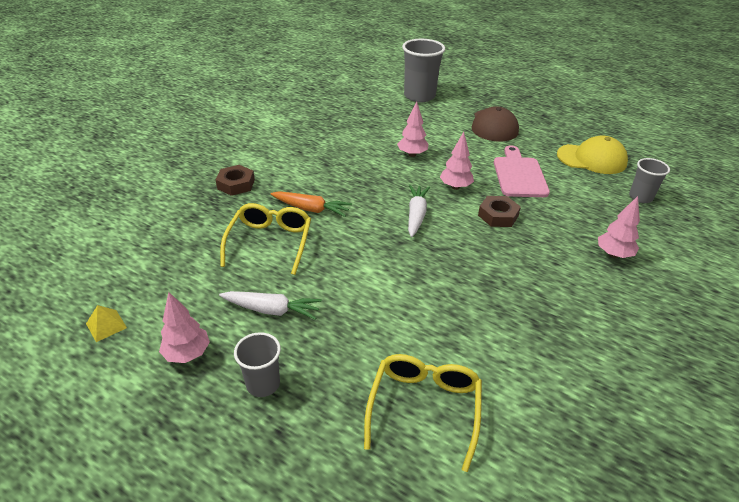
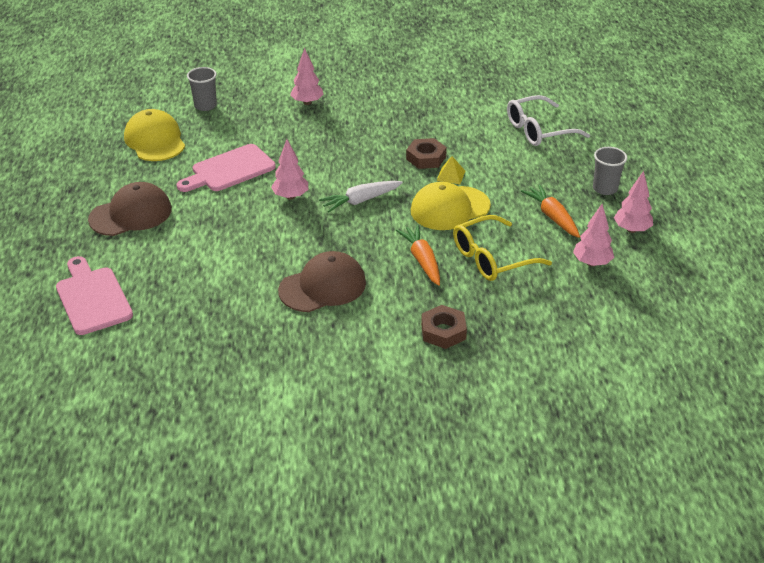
camera: 125 degrees left, 0 degrees up
(106, 325) = (669, 281): yellow pyramid -> yellow pyramid (450, 175)
(272, 310) = (552, 217): white carrot -> orange carrot
(337, 161) = (323, 286): none -> brown cap
(355, 255) = (450, 208): none -> yellow cap
(412, 154) = (255, 244): pink tree -> pink tree (592, 263)
(419, 96) = (92, 298): grey cup -> pink cutting board
(424, 408) = (539, 130): yellow glasses -> white glasses
(498, 215) = (312, 161): brown nut -> brown nut (426, 158)

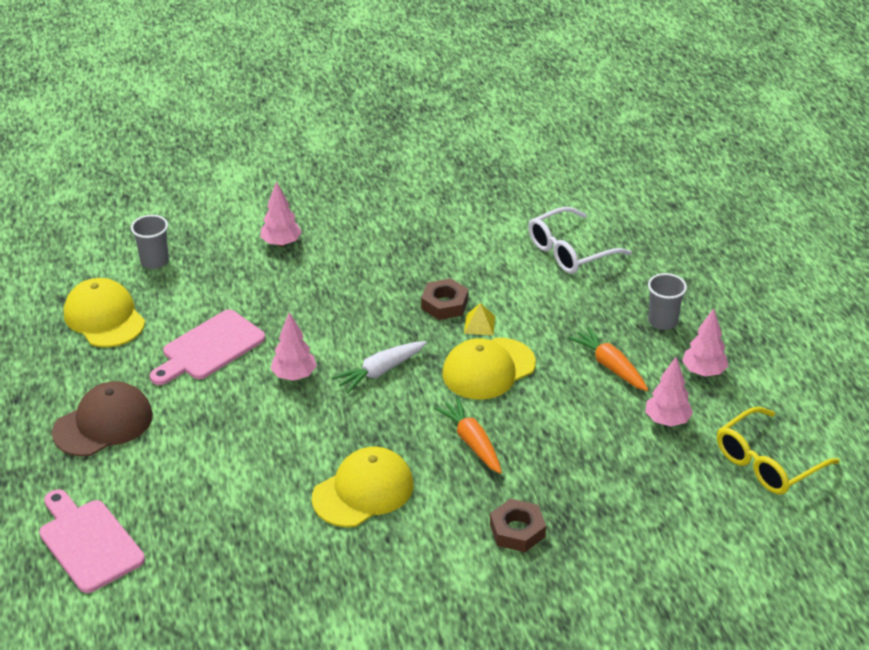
camera: 10 degrees left, 0 degrees up
(323, 286) = (363, 491): brown cap -> yellow cap
(492, 258) = (552, 429): yellow glasses -> yellow glasses (767, 462)

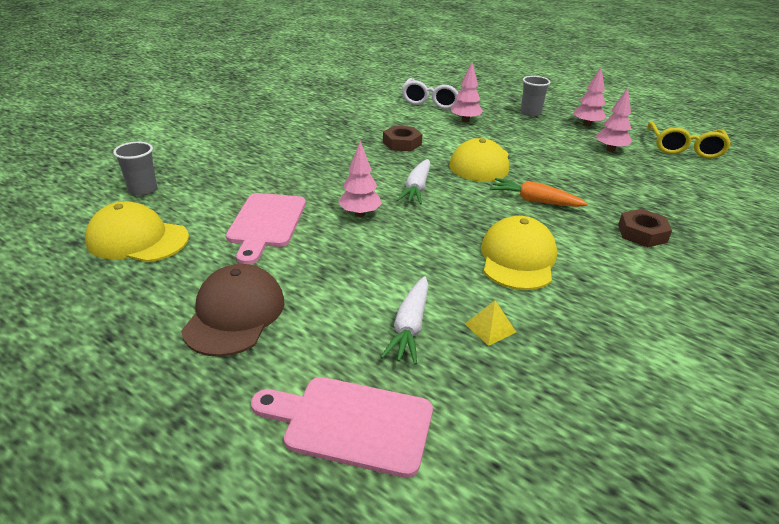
camera: 40 degrees left, 5 degrees down
(202, 500) = (410, 327): none -> white carrot
(281, 243) = (240, 149): pink tree -> pink tree (465, 120)
(479, 324) = (439, 145): yellow pyramid -> yellow pyramid (490, 328)
(610, 366) = (540, 138): orange carrot -> none

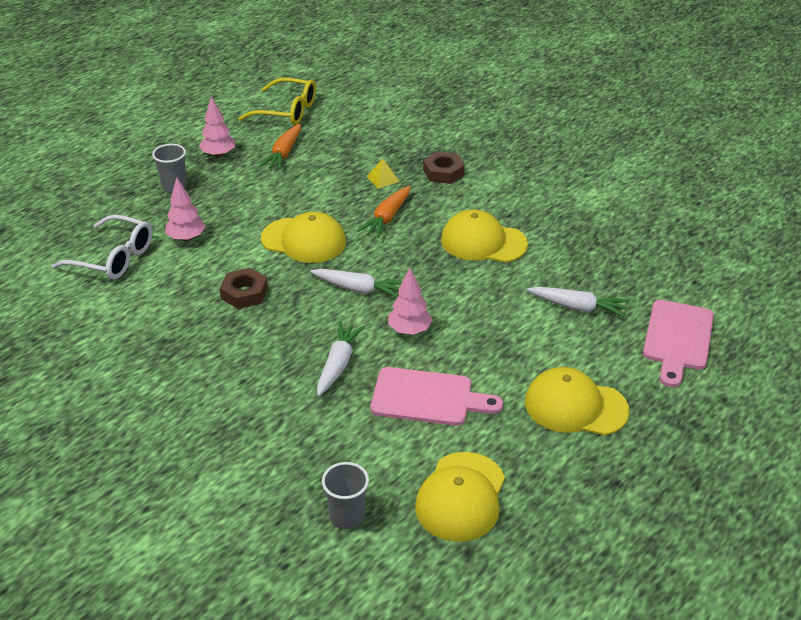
camera: 85 degrees left, 5 degrees up
(234, 314) = (575, 406): brown cap -> yellow cap
(315, 182) = (338, 364): none -> white carrot
(490, 328) = (573, 268): yellow pyramid -> yellow pyramid (383, 179)
(610, 149) = (284, 153): pink tree -> orange carrot

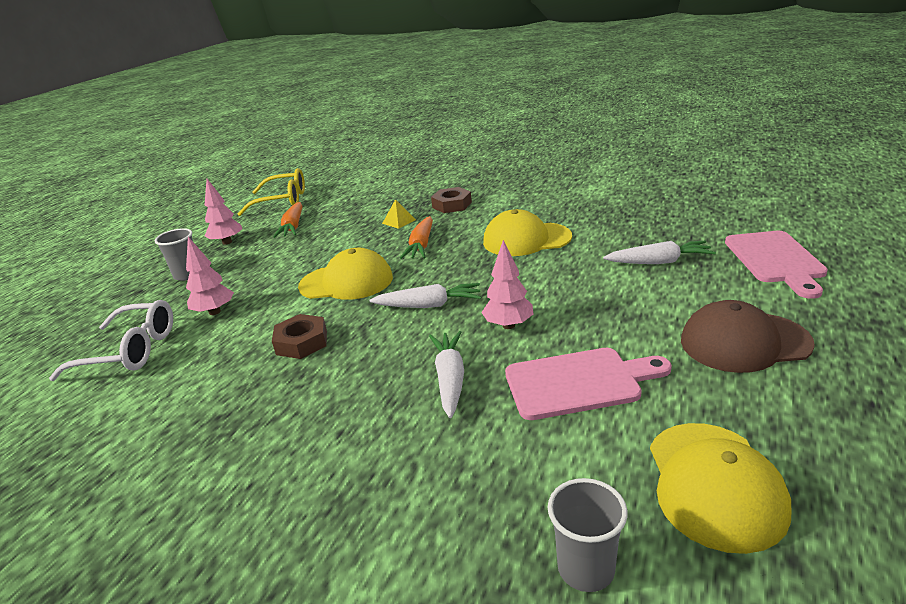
camera: 15 degrees left, 10 degrees down
(575, 406) = (744, 342): yellow cap -> brown cap

